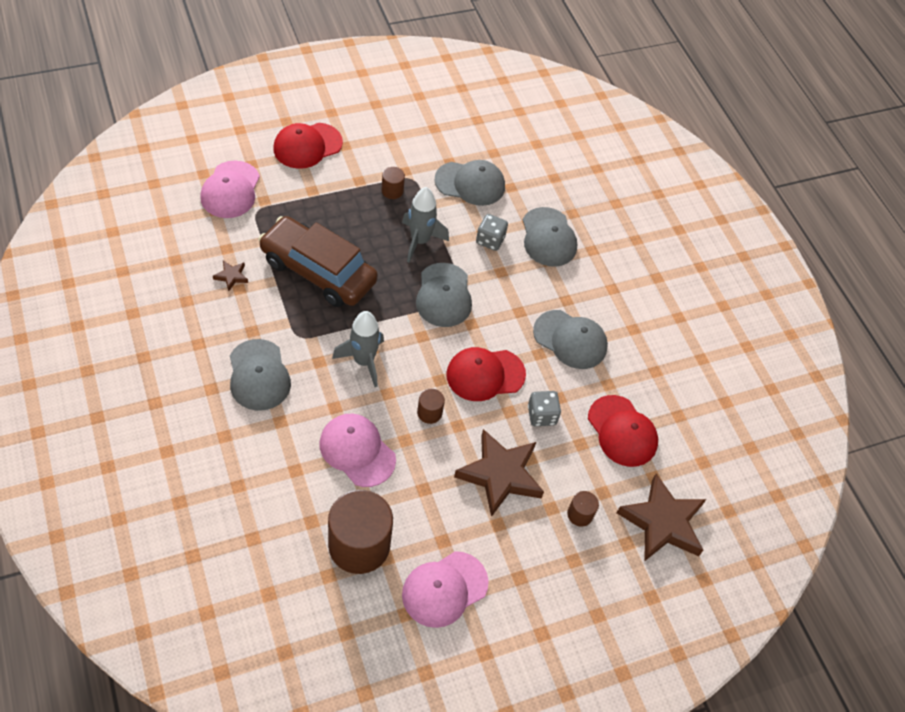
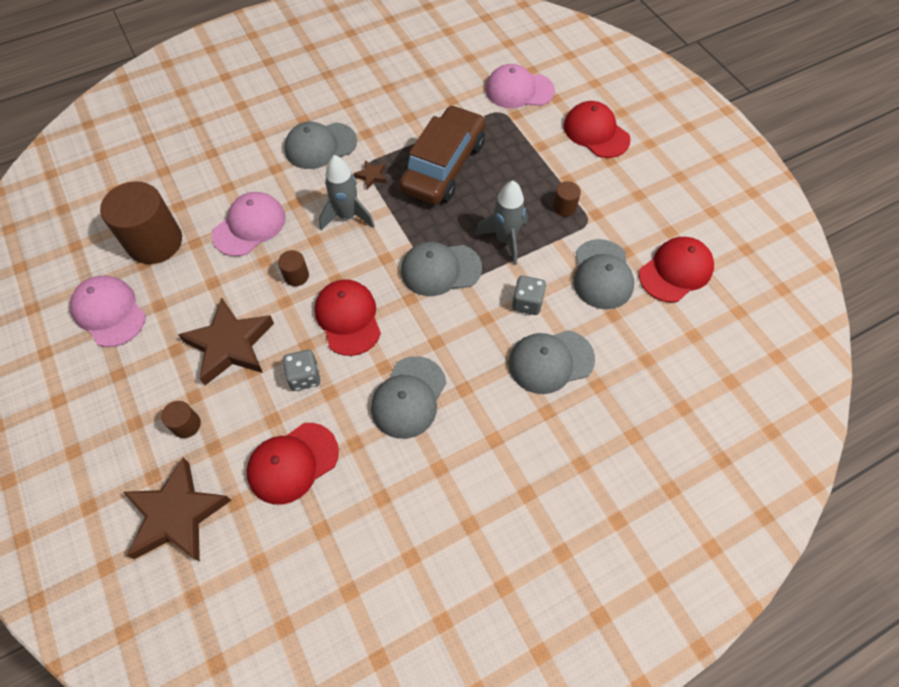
camera: 90 degrees right, 5 degrees up
(231, 276) = (421, 109): brown star -> brown star (371, 176)
(475, 136) = (675, 271): none -> red cap

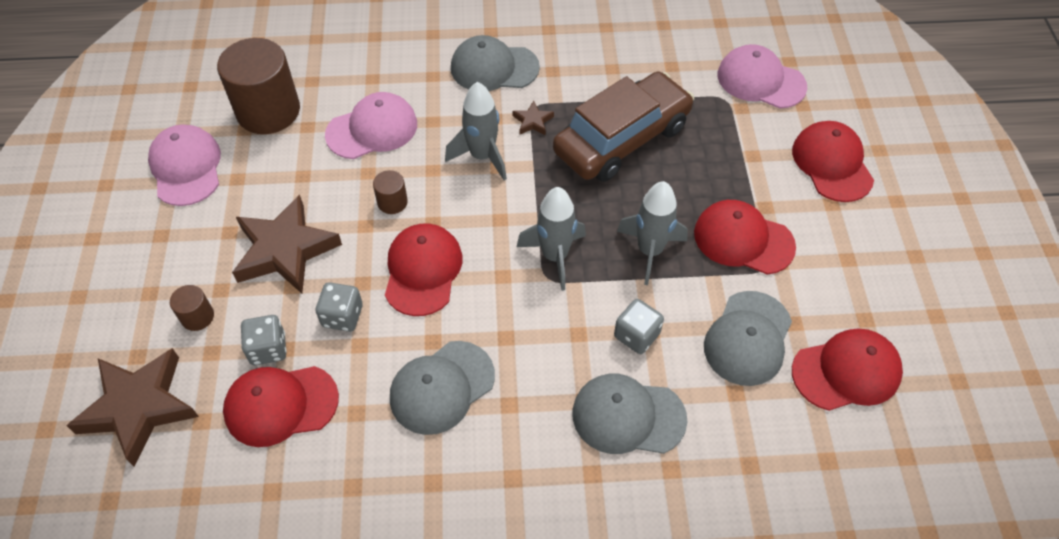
camera: 25 degrees right, 5 degrees down
(259, 425) = (268, 349): none -> grey dice
(440, 269) = (555, 256): grey cap -> grey rocket
(564, 207) = (743, 239): brown cylinder -> red cap

